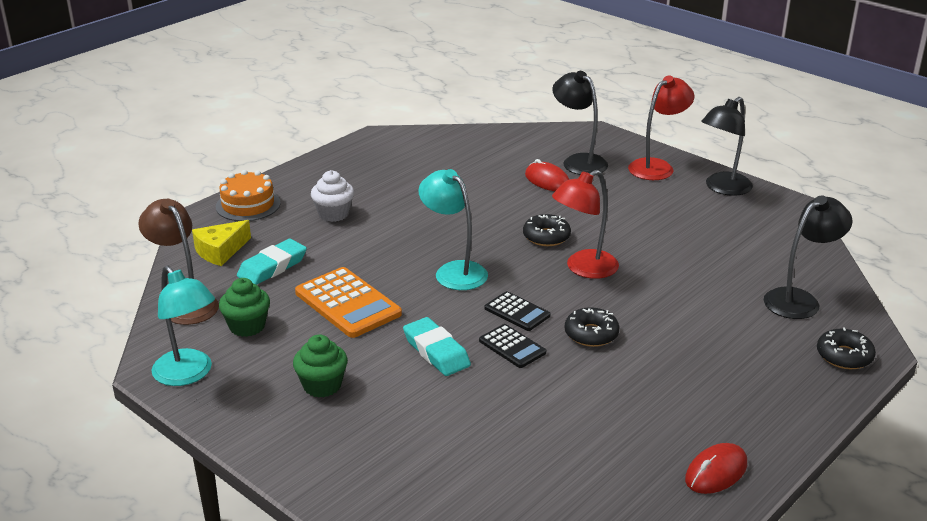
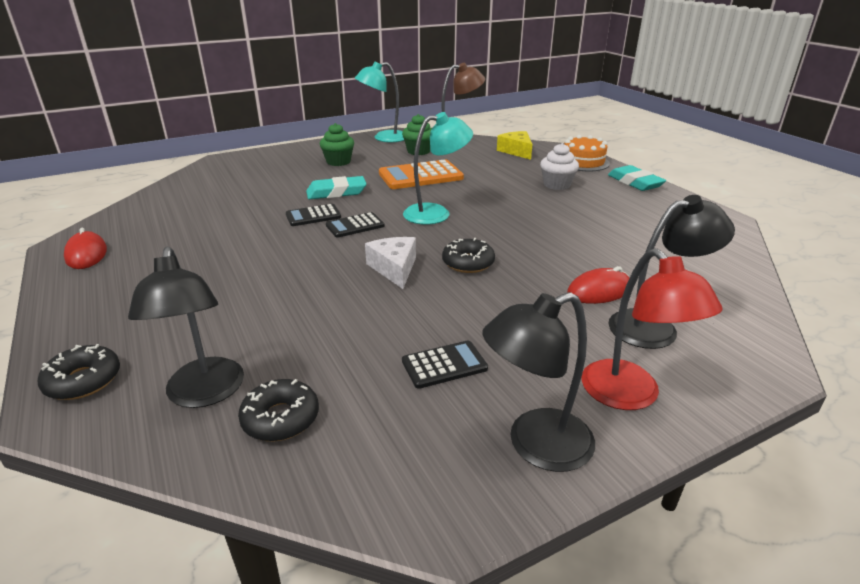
camera: 110 degrees right, 0 degrees up
(272, 267) = (485, 162): turquoise eraser -> turquoise eraser (635, 182)
(583, 269) = (394, 268): red lamp -> white cheese
(591, 334) = (293, 248): black donut -> black donut (280, 418)
(686, 223) = (444, 365): none -> black calculator
(722, 188) = (535, 445): black lamp -> black lamp turned 90 degrees counterclockwise

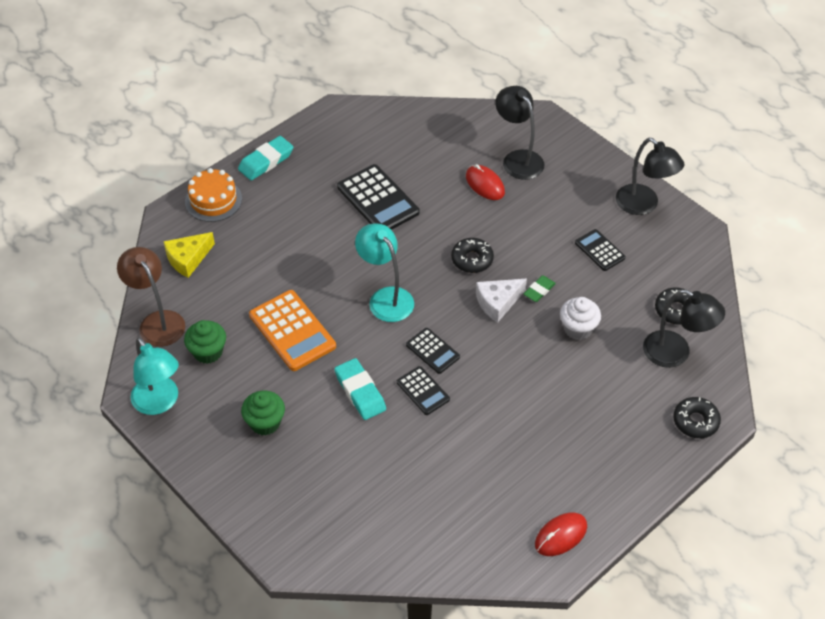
camera: 105 degrees left, 20 degrees up
(205, 394) = (676, 353): black lamp -> black lamp turned 60 degrees clockwise
(396, 298) = (539, 290): none -> green eraser
(557, 185) = (288, 217): white cupcake -> white cupcake (578, 328)
(576, 224) = (378, 200): none -> black calculator
(630, 395) = (589, 171): red lamp -> none

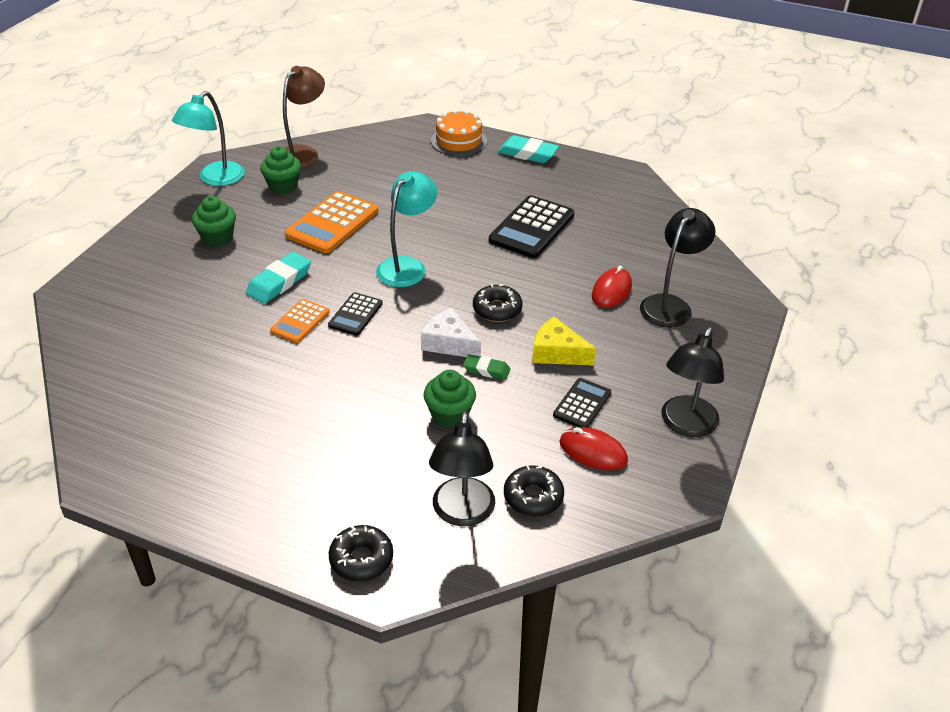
camera: 65 degrees right, 10 degrees down
(188, 259) = (382, 148): yellow cheese -> yellow cheese (557, 353)
(423, 391) = (300, 321): black calculator -> orange calculator
(560, 535) = (146, 473): red mouse -> red mouse (593, 452)
(578, 328) = (449, 415): white cupcake -> green cupcake

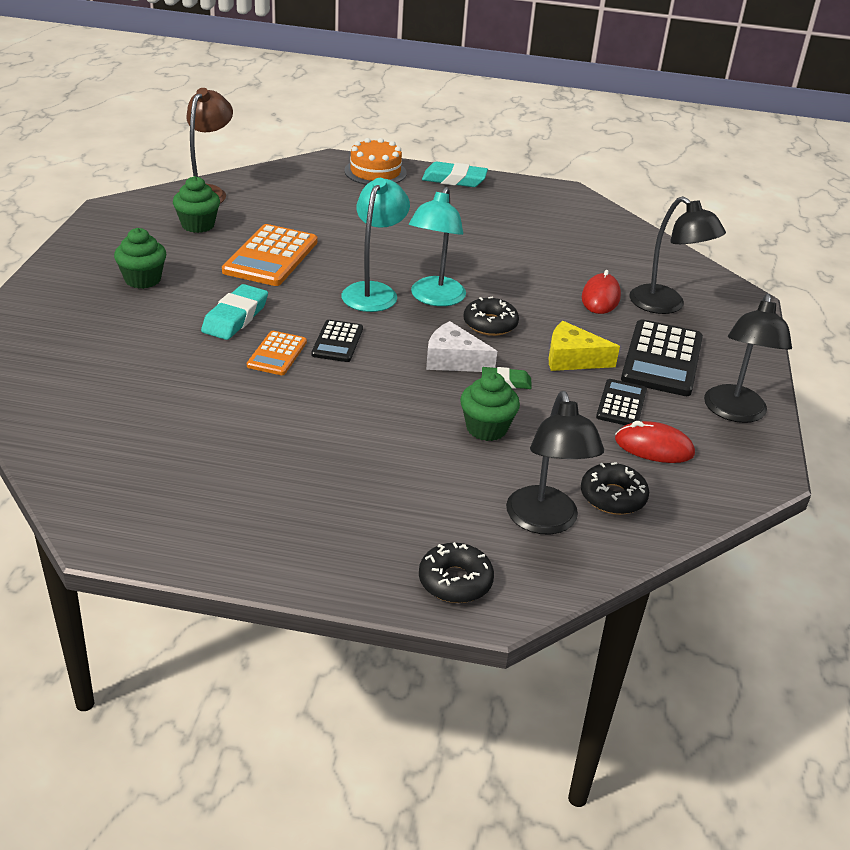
camera: 15 degrees left, 5 degrees down
(215, 179) = (114, 222): turquoise lamp -> turquoise lamp (434, 298)
(532, 228) = (491, 246): black calculator -> black calculator (662, 359)
(670, 305) = (665, 305): black lamp -> black lamp turned 120 degrees clockwise

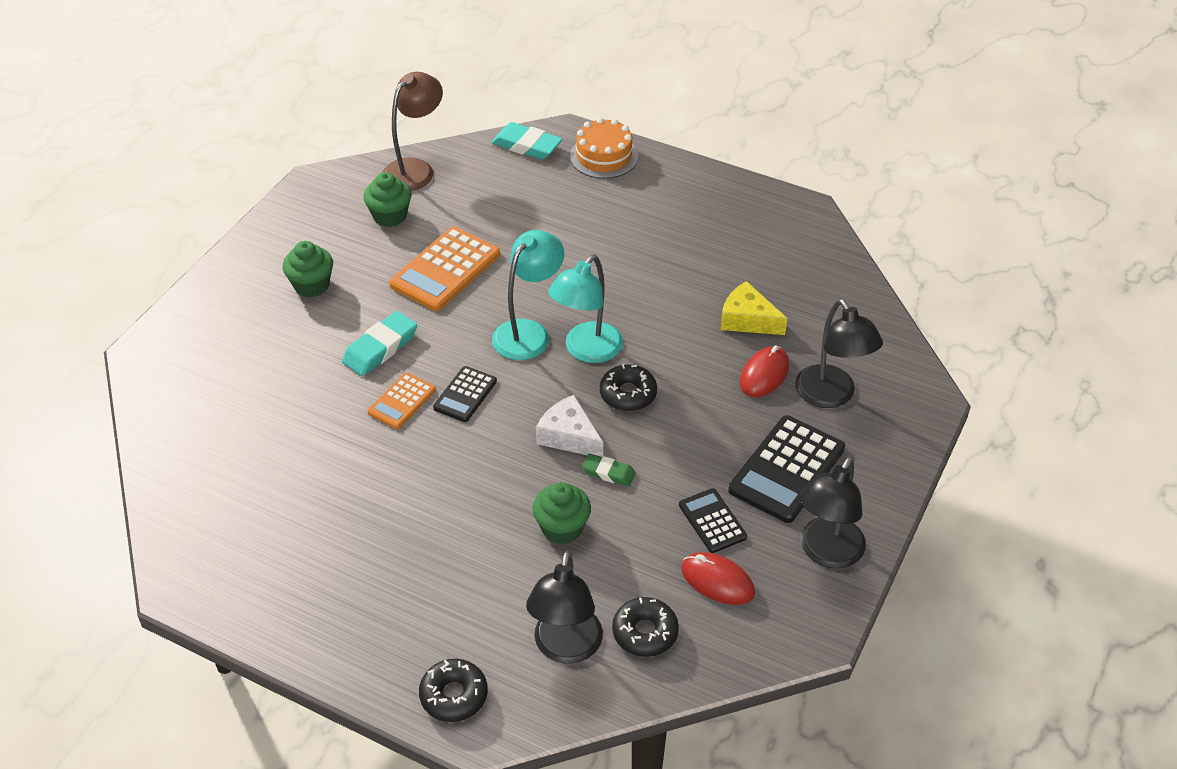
camera: 20 degrees right, 10 degrees up
(454, 179) = (686, 177): turquoise eraser -> turquoise eraser (527, 145)
(572, 359) = (691, 454): yellow cheese -> yellow cheese (747, 320)
(621, 404) = (712, 521): black calculator -> black calculator turned 60 degrees counterclockwise

